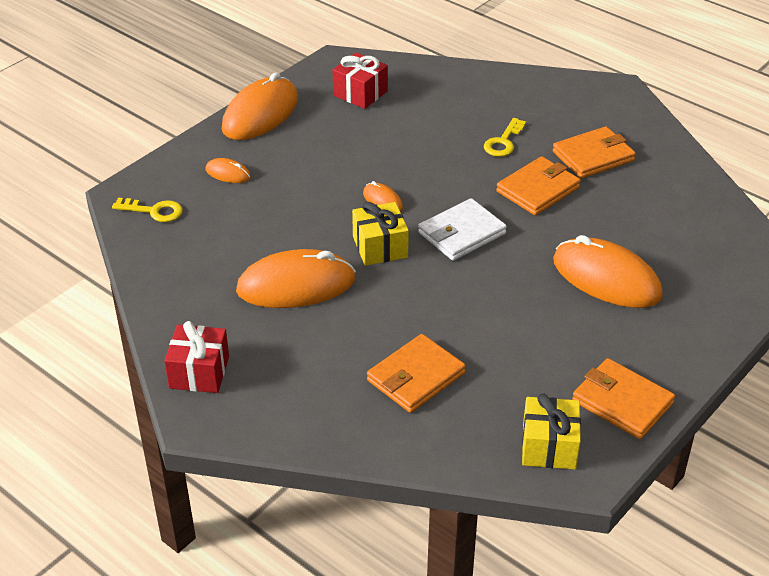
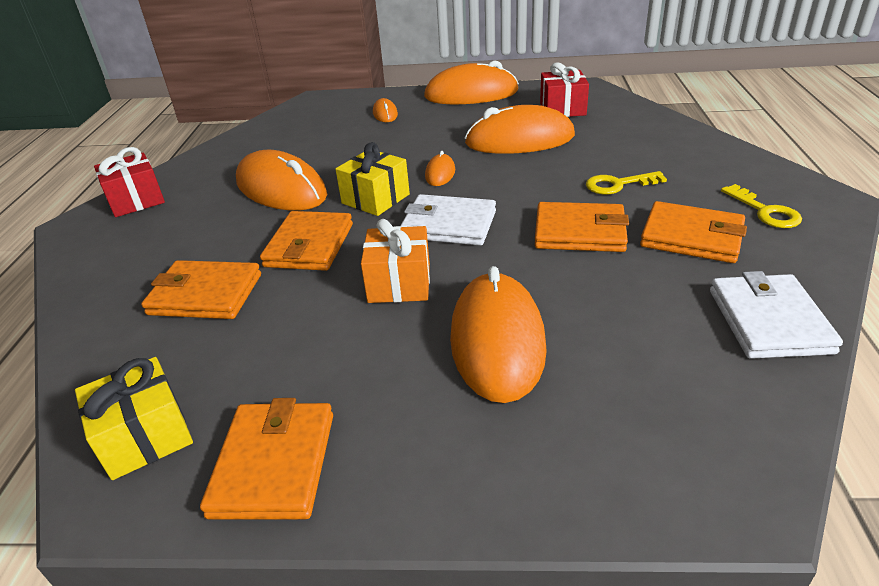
camera: 55 degrees right, 5 degrees down
(154, 211) = (309, 113): yellow key -> yellow key (765, 211)
(382, 140) = (519, 140): none -> orange mouse
(408, 305) = (309, 245): none -> orange wallet
(506, 287) = (399, 283): none -> orange gift
(687, 184) = (769, 321): none -> white wallet

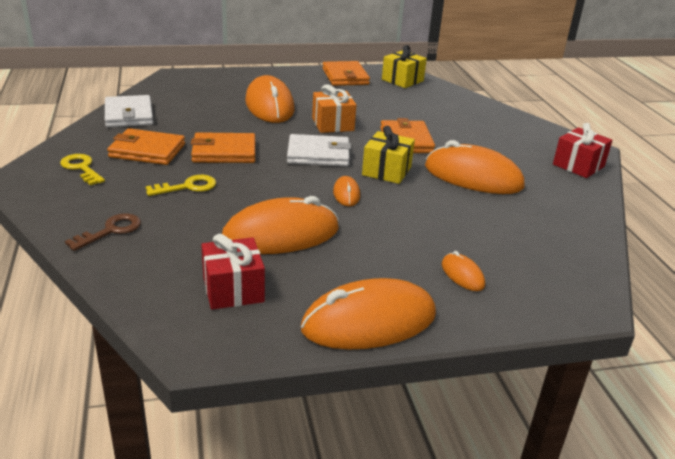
camera: 160 degrees right, 5 degrees down
(205, 294) = (440, 117): orange wallet -> none
(680, 145) = (111, 231): none -> brown key

